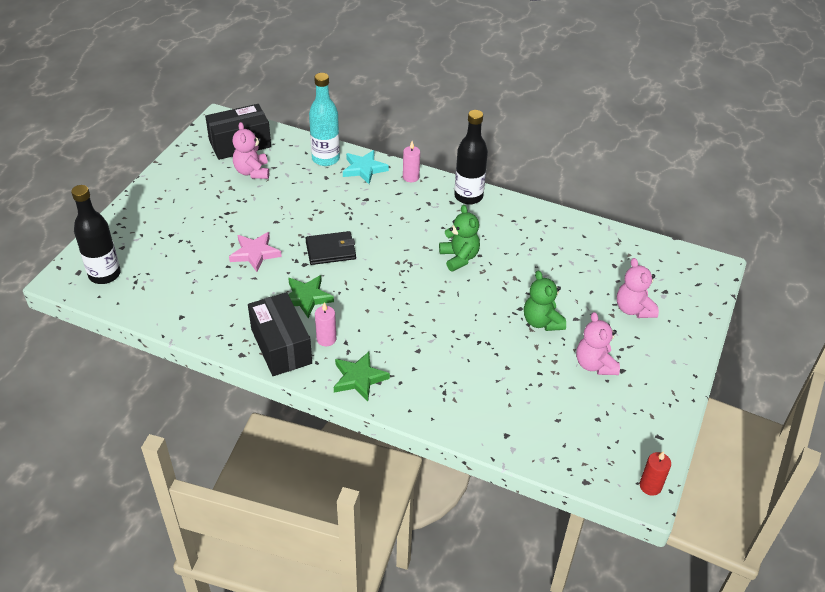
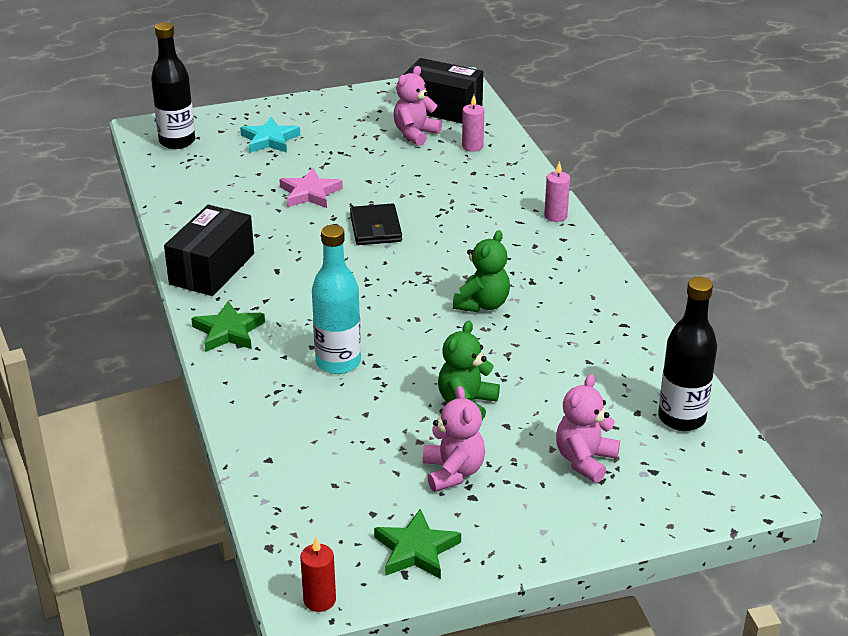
camera: 50 degrees right, 10 degrees down
(306, 298) = (292, 249): green star -> green star (416, 550)
(325, 159) = (499, 158): turquoise bottle -> turquoise bottle (338, 362)
(326, 339) = (254, 287): pink candle -> pink candle (472, 146)
(331, 250) = (376, 228): black wallet -> black wallet turned 45 degrees clockwise
(364, 169) = (521, 185): turquoise star -> turquoise star (269, 140)
(468, 196) = (586, 263): black bottle -> black bottle (681, 418)
(594, 364) = (453, 472): pink teddy bear -> pink teddy bear turned 135 degrees clockwise

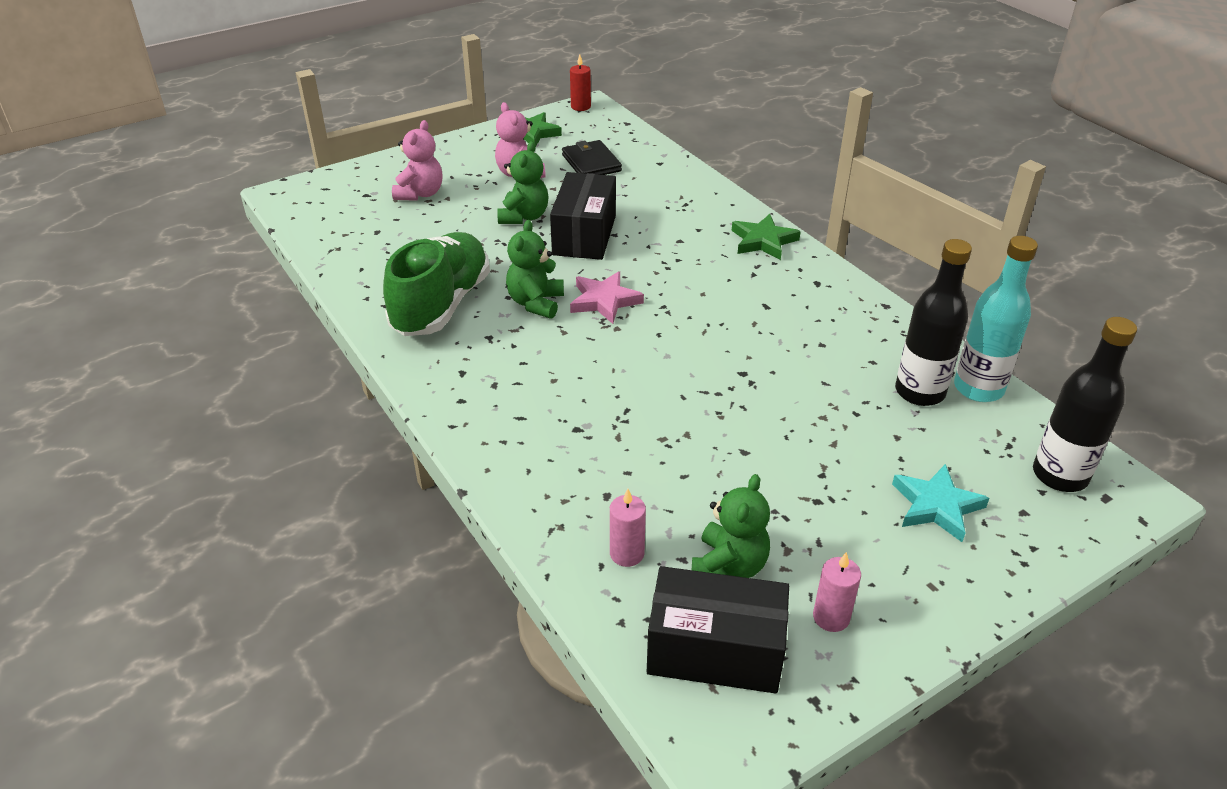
camera: 165 degrees right, 5 degrees up
(212, 269) = (832, 296): black box -> black box (584, 235)
(310, 193) = (806, 415): pink star -> pink star (604, 301)
(338, 362) = (648, 231): turquoise bottle -> turquoise bottle (978, 388)
(376, 228) = (692, 376): black wallet -> black wallet (591, 163)
(415, 134) = (729, 566): pink teddy bear -> green teddy bear
(555, 216) = (474, 434): pink candle -> pink candle (831, 617)
(571, 316) = (441, 305): none -> green shoe
(681, 418) = (338, 232): black bottle -> black bottle (919, 392)

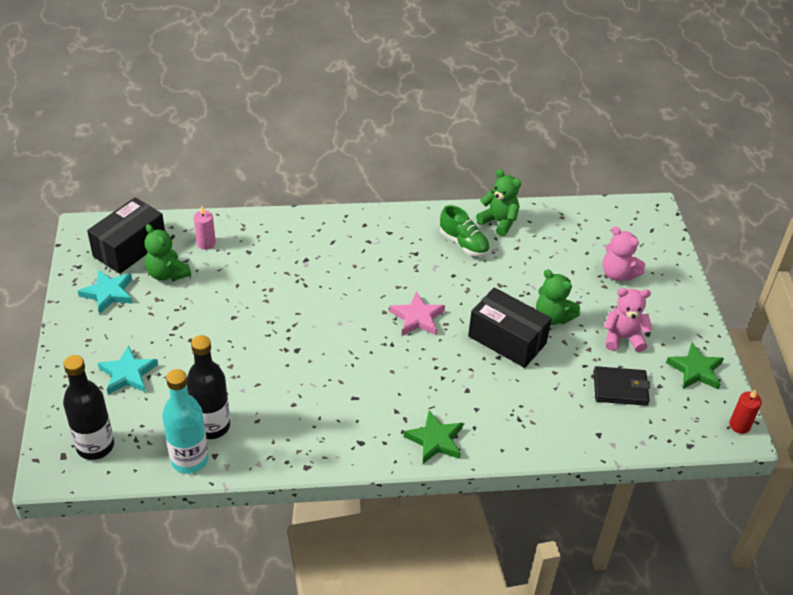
camera: 115 degrees right, 5 degrees up
(441, 305) = (464, 243): green shoe -> green shoe, size x0.57
(536, 303) = (437, 285): green teddy bear -> green teddy bear (499, 222)
(831, 617) = (108, 293): pink candle -> turquoise star

